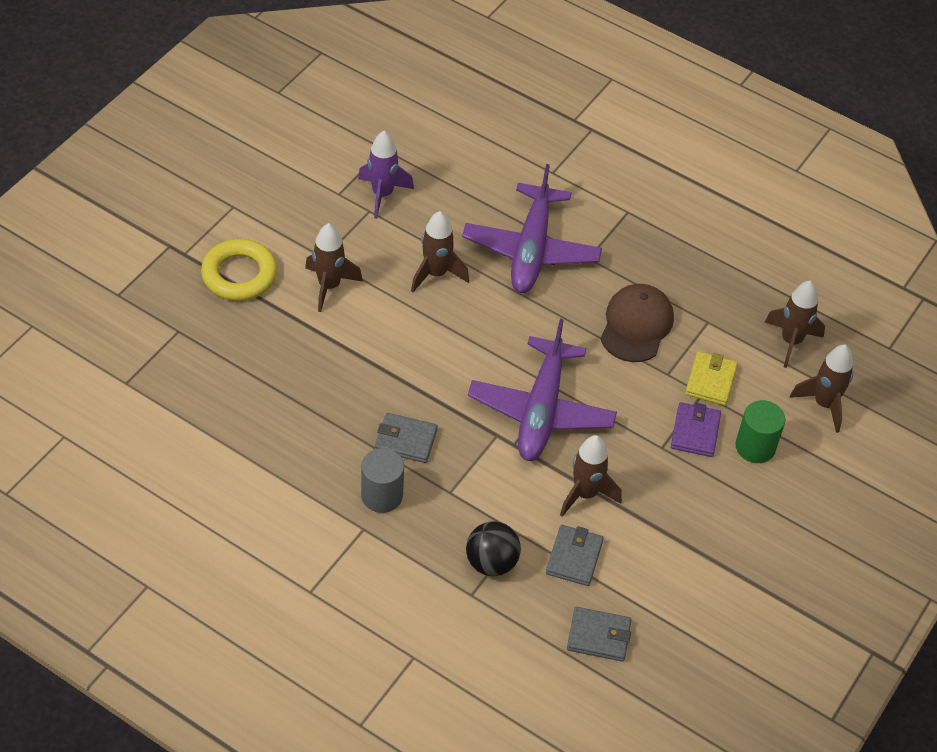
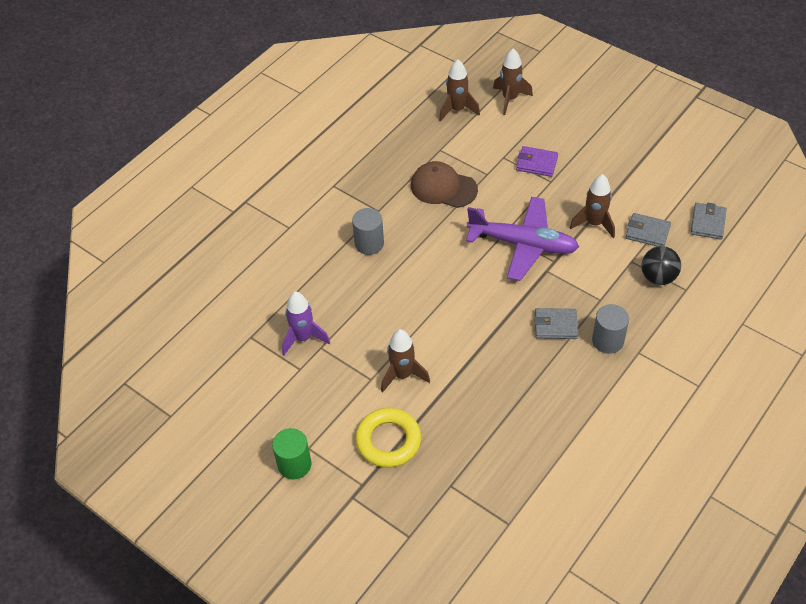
camera: 80 degrees left, 0 degrees up
(405, 440) = (555, 325): grey wallet -> grey wallet turned 75 degrees clockwise
(436, 274) = (391, 303): brown rocket -> none
(531, 250) = (369, 244): purple plane -> grey cylinder
(710, 381) = (492, 152): yellow wallet -> none
(755, 447) = (547, 135): green cylinder -> green cylinder (294, 464)

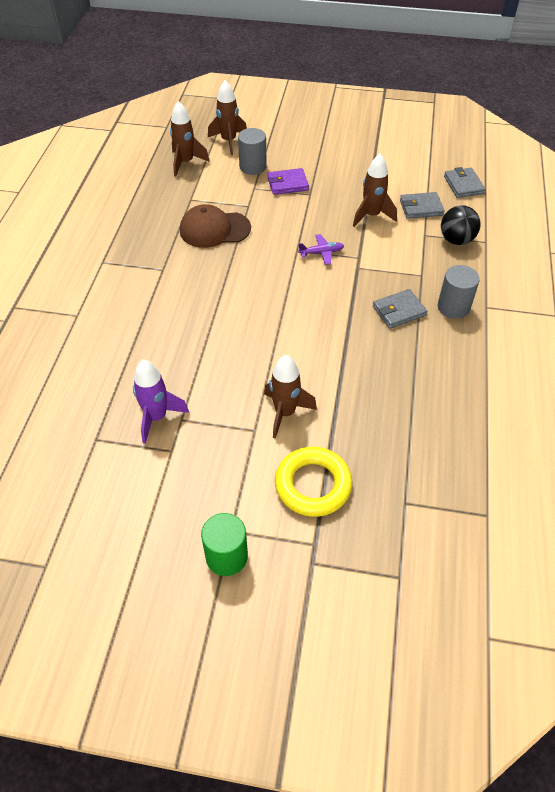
camera: 30 degrees left, 0 degrees up
(369, 244) = (172, 302): grey cylinder -> grey cylinder (253, 167)
(523, 244) = (321, 253): purple plane -> purple plane, size x0.40

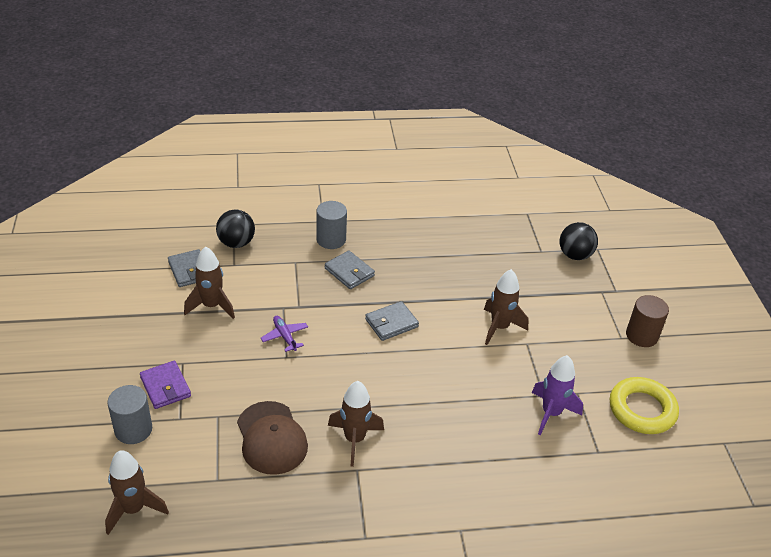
camera: 110 degrees left, 10 degrees down
(226, 556) = (641, 335): green cylinder -> brown cylinder
(229, 141) = (73, 471): brown rocket -> brown rocket (354, 439)
(313, 485) = (556, 300): yellow ring -> yellow ring (642, 409)
(390, 541) = (575, 255): none -> black ball
(463, 185) = (142, 243): grey wallet -> grey wallet (391, 323)

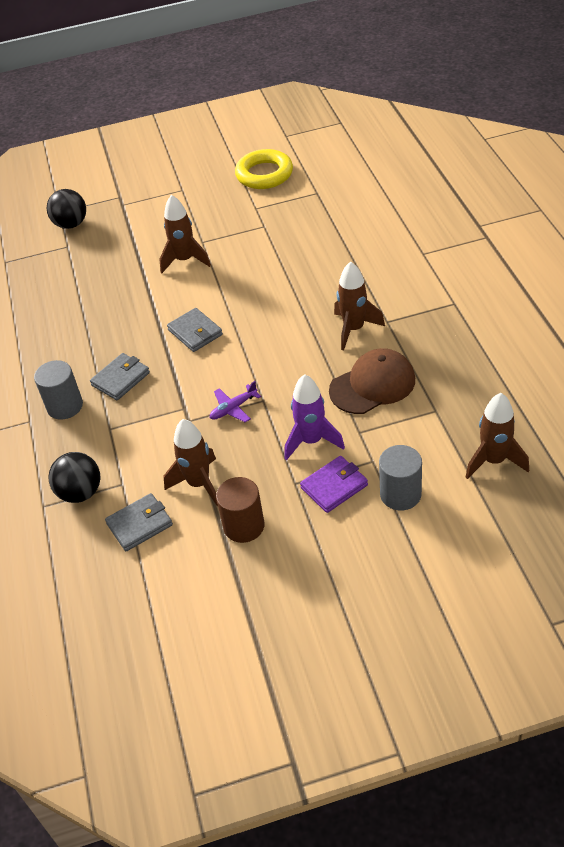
camera: 90 degrees left, 5 degrees up
(551, 413) = (283, 220): purple rocket -> purple rocket (311, 441)
(641, 335) = (177, 179): brown cylinder -> brown cylinder (244, 526)

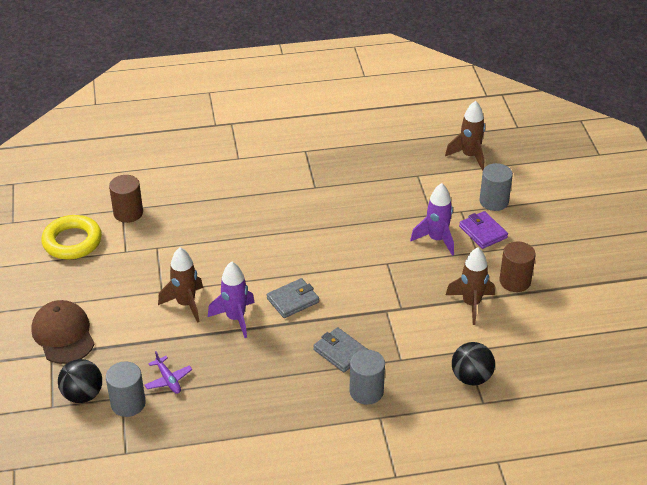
camera: 90 degrees left, 5 degrees down
(59, 251) = (128, 403): none -> grey cylinder
(139, 524) = (508, 340): grey wallet -> none
(167, 296) = (235, 318): none -> purple rocket
(233, 408) = (393, 280): purple plane -> purple plane (168, 380)
(312, 197) = (128, 213): none -> brown cylinder
(354, 329) = (319, 205): brown rocket -> none
(372, 385) = (384, 202): brown cap -> brown cap (63, 334)

